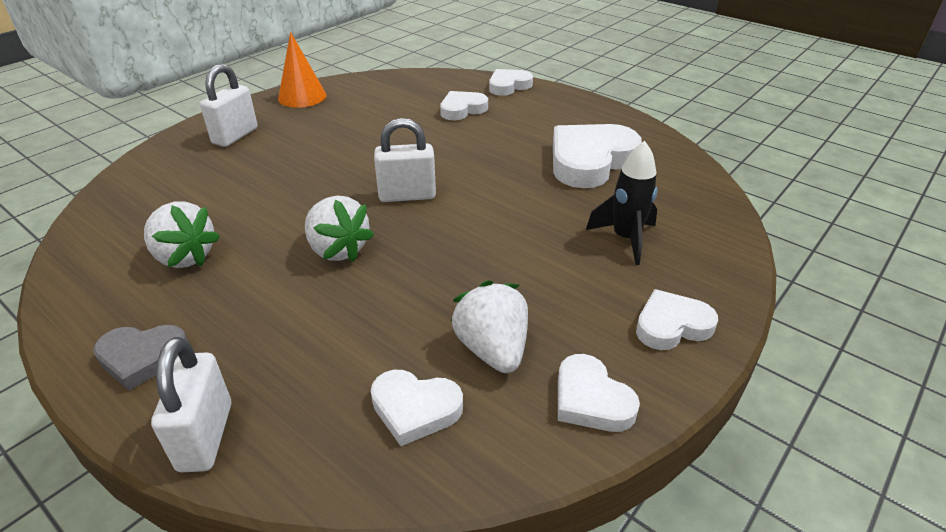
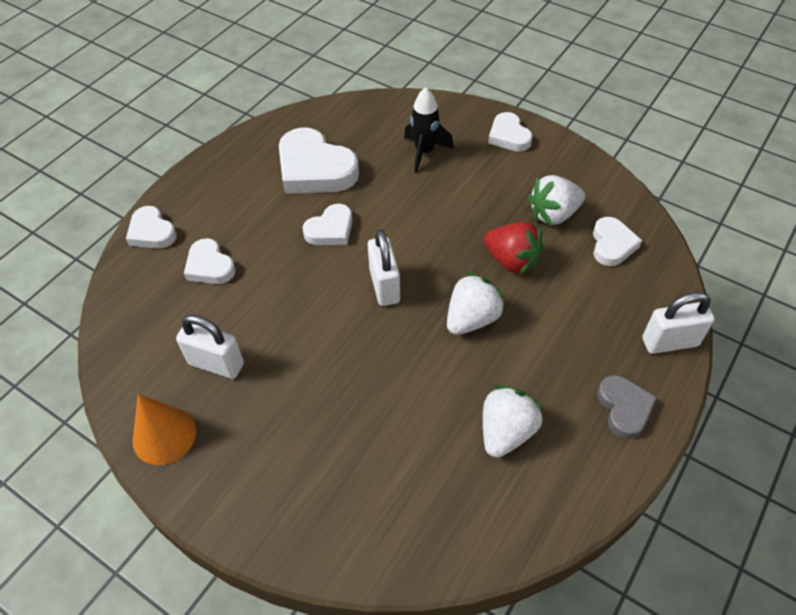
camera: 95 degrees left, 15 degrees up
(235, 136) = (274, 477): white padlock -> white padlock (216, 364)
(414, 293) = (511, 261): none -> red strawberry
(591, 399) = (578, 171): white heart -> white heart (330, 229)

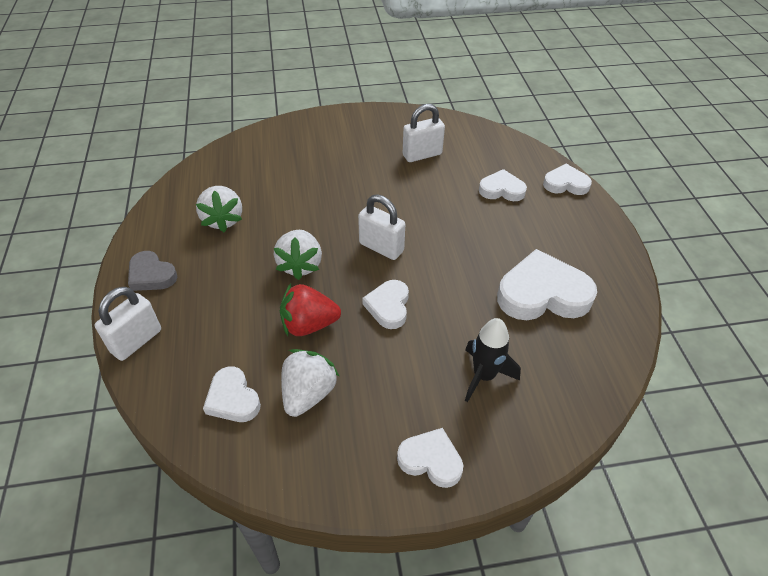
camera: 135 degrees right, 5 degrees down
(164, 435) = (403, 121): orange cone -> none
(330, 229) = (465, 258): white heart -> white heart (388, 306)

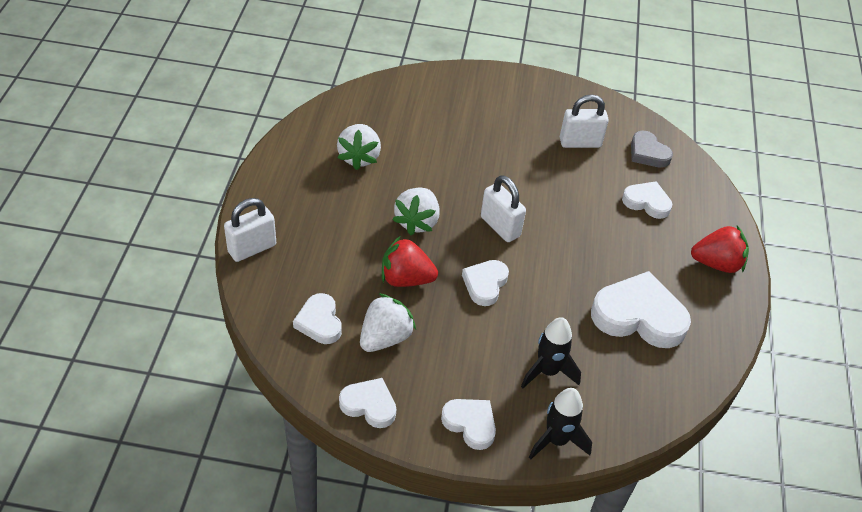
camera: 15 degrees right, 0 degrees up
(151, 275) = (280, 192): grey heart -> grey heart (648, 153)
(524, 447) = (556, 440): none -> black rocket
(565, 184) = (718, 214): white heart -> white heart (369, 405)
(585, 226) = (717, 263): none -> red strawberry

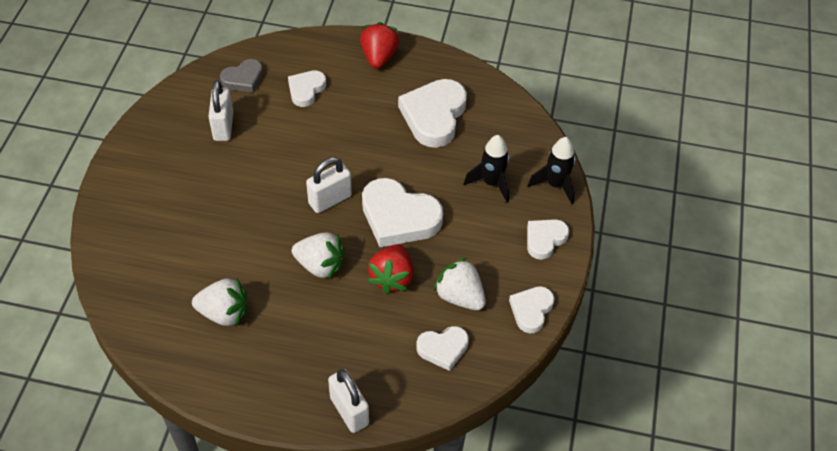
camera: 85 degrees left, 5 degrees up
(485, 284) = (399, 217): white heart -> white heart, size x1.76

